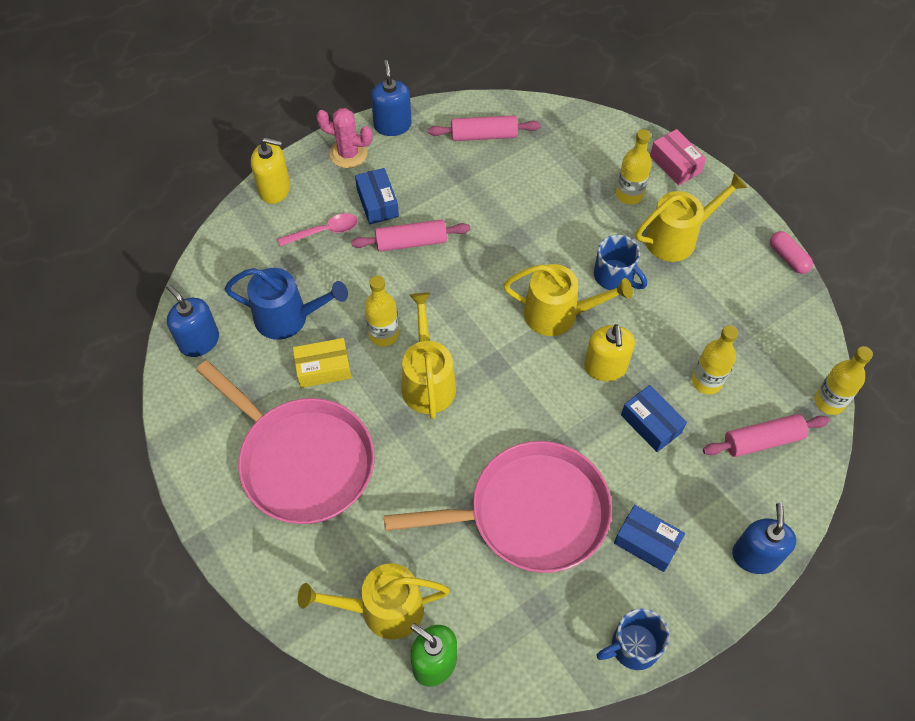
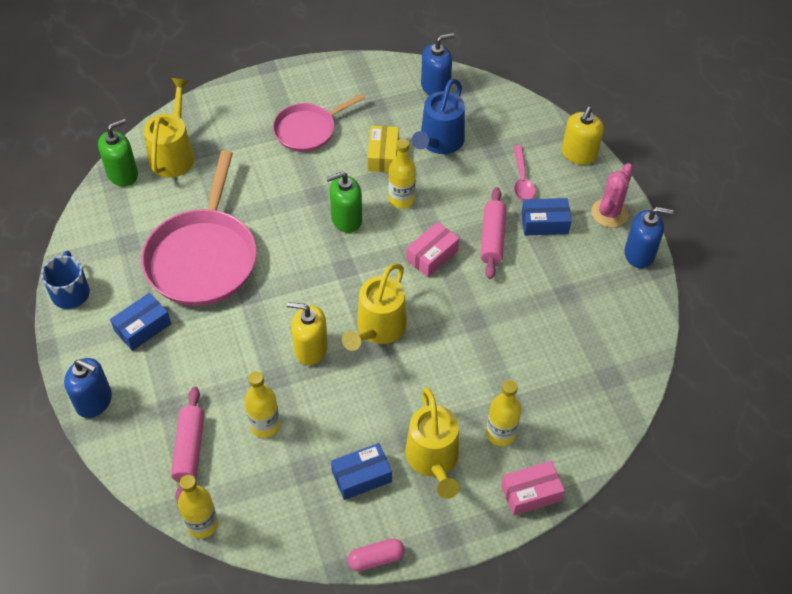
camera: 105 degrees right, 5 degrees down
(302, 461) = (307, 130): pink pan -> pink pan, size x0.59
(427, 381) = (346, 219): yellow watering can -> green soap dispenser
(451, 289) = (432, 255): none -> pink box
(484, 135) = (610, 326): pink rolling pin -> none
(615, 276) = (405, 388): blue mug -> none
(651, 423) = (242, 366): blue box -> blue box (361, 476)

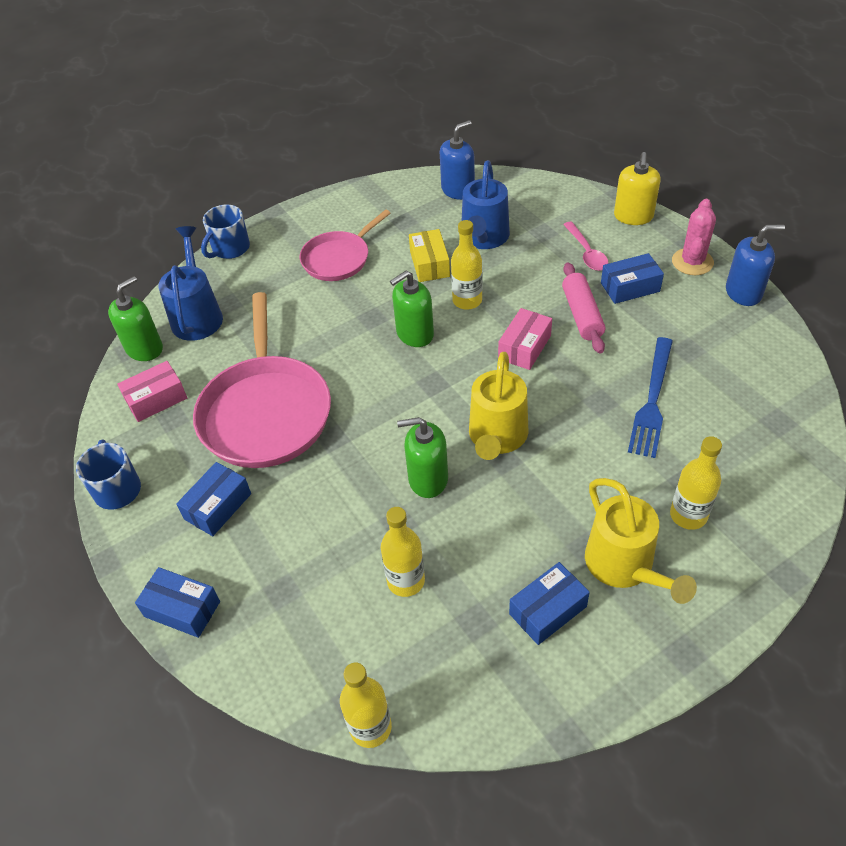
camera: 10 degrees left, 5 degrees down
(94, 401) = (182, 609): blue soap dispenser -> blue box
(173, 154) = (197, 315): yellow watering can -> blue watering can
(189, 449) = (322, 635): pink rolling pin -> none
(219, 96) = (230, 249): none -> blue mug
(311, 349) = (428, 479): yellow soap dispenser -> green soap dispenser
(376, 558) = (608, 708): pink capsule -> none
(516, 331) = (652, 400): none -> blue fork
(531, 493) = (756, 574): pink box -> pink box (156, 399)

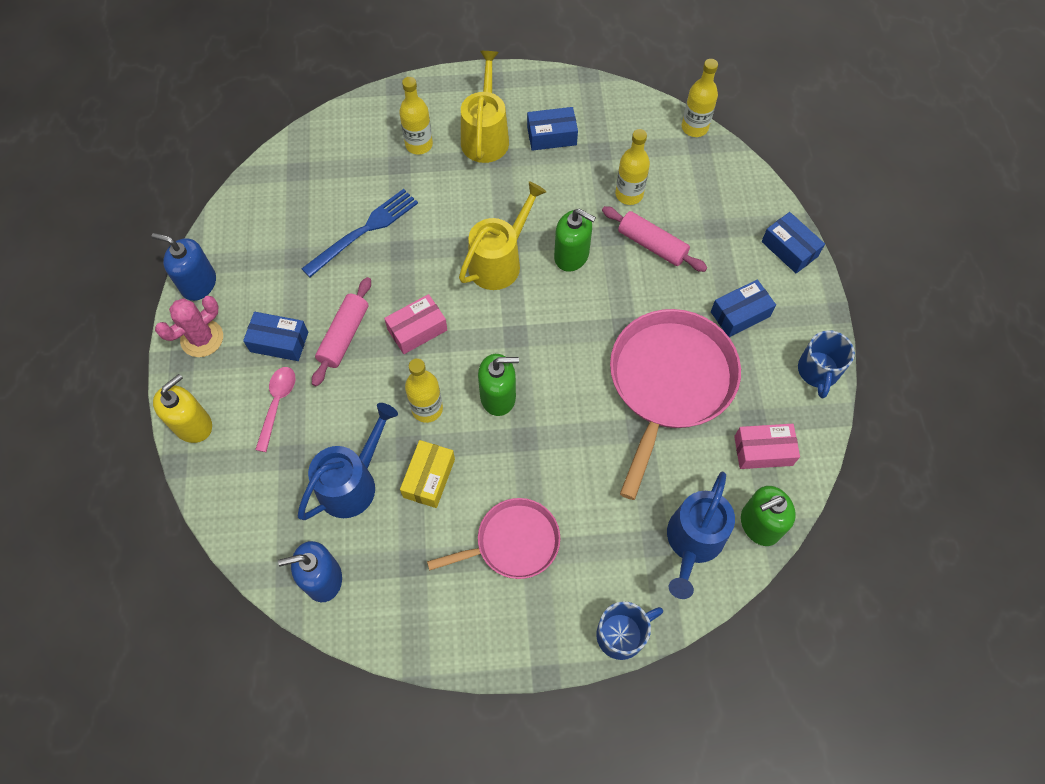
camera: 155 degrees left, 15 degrees up
(347, 533) = (652, 245): none -> pink rolling pin

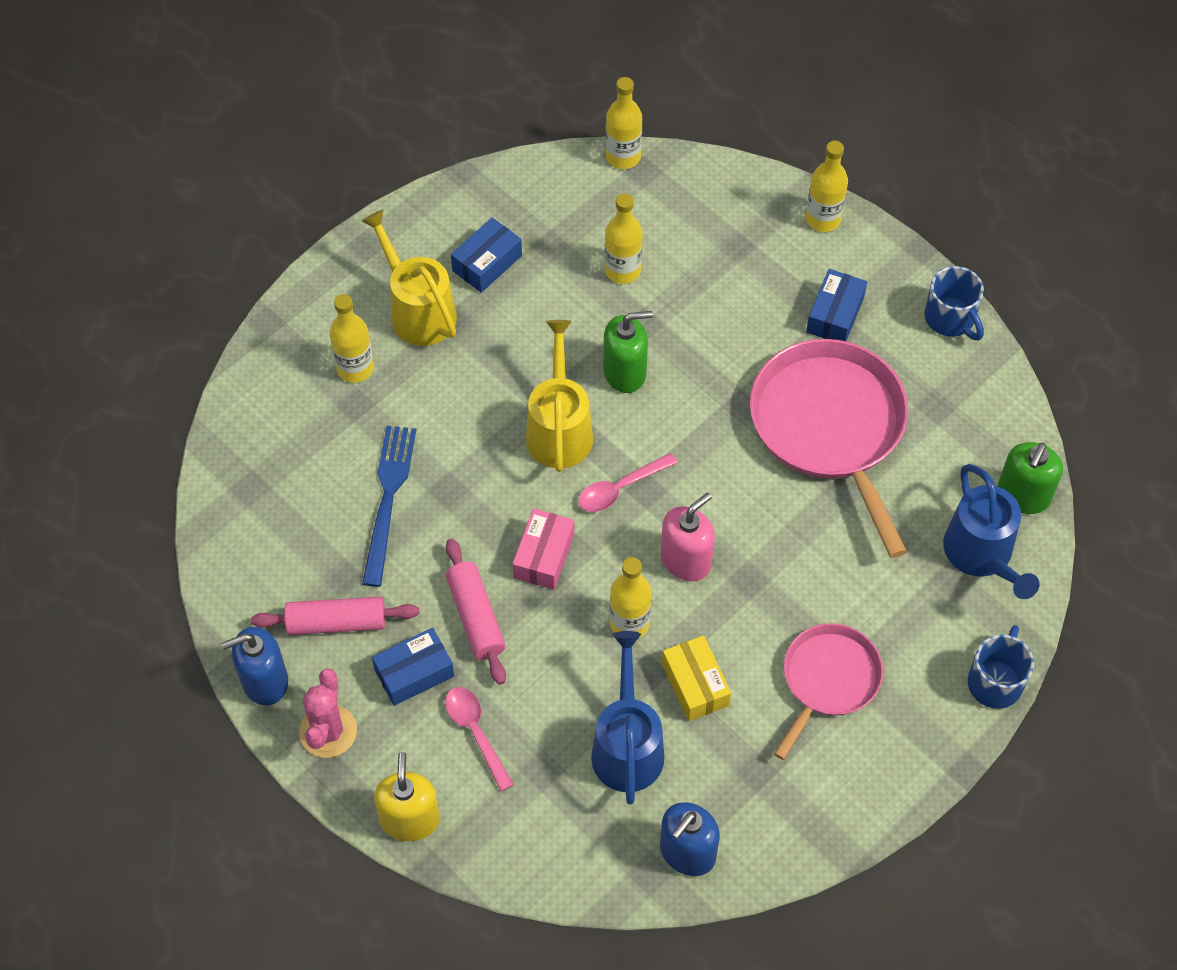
camera: 40 degrees left, 5 degrees down
(498, 396) = (686, 560): green soap dispenser -> pink soap dispenser
(501, 323) = (620, 488): none -> pink spoon
(652, 245) = (692, 306): pink rolling pin -> pink rolling pin (336, 622)
(763, 451) = (968, 427): pink box -> none
(789, 249) = (823, 219): blue box -> yellow bottle

